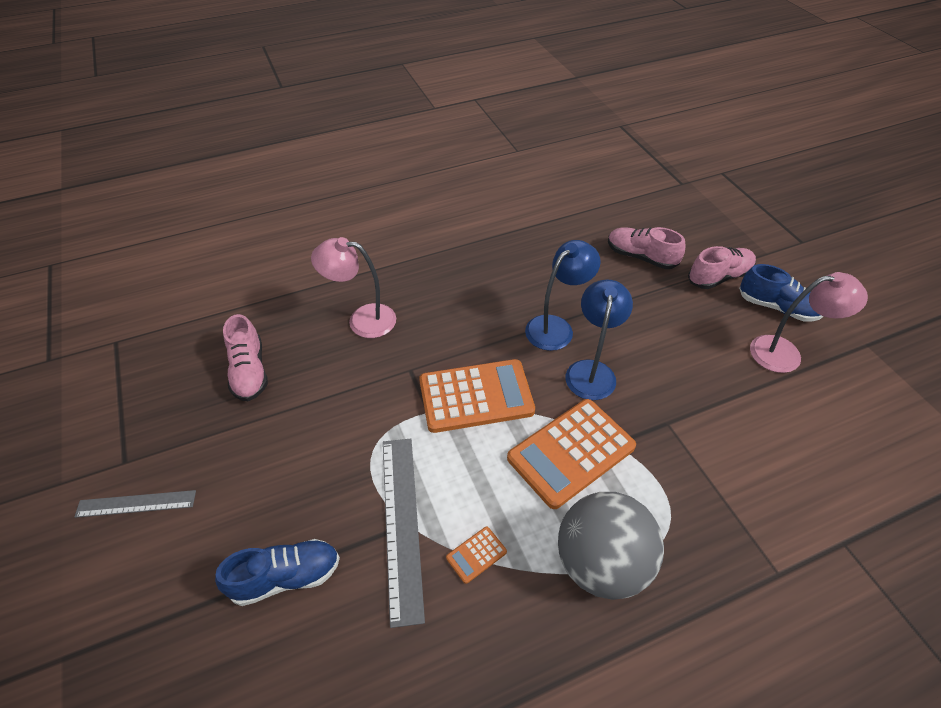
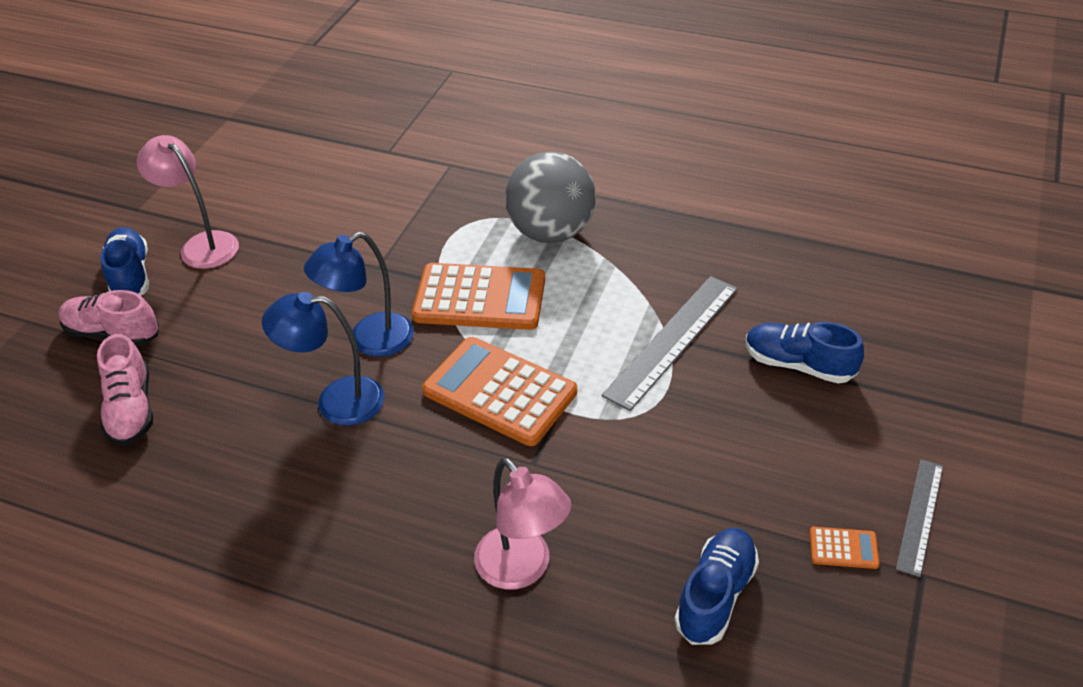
camera: 135 degrees left, 5 degrees down
(136, 503) = (919, 516): grey ruler -> grey ruler turned 75 degrees clockwise
(249, 371) = (715, 595): pink shoe -> blue shoe
(476, 555) = (633, 288): orange calculator -> orange calculator (843, 548)

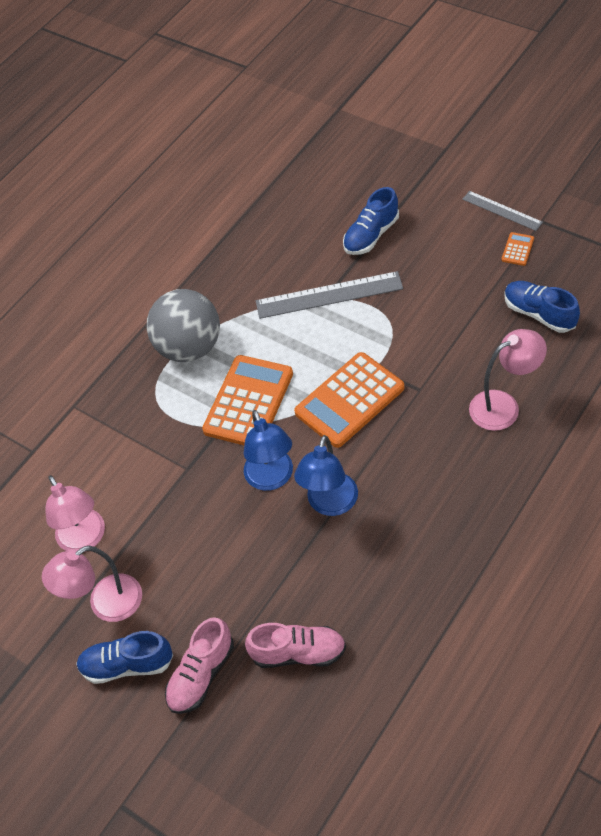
camera: 70 degrees left, 10 degrees up
(281, 212) = (85, 539): none -> pink lamp
(672, 340) = (329, 295): grey ruler -> grey ruler turned 60 degrees counterclockwise

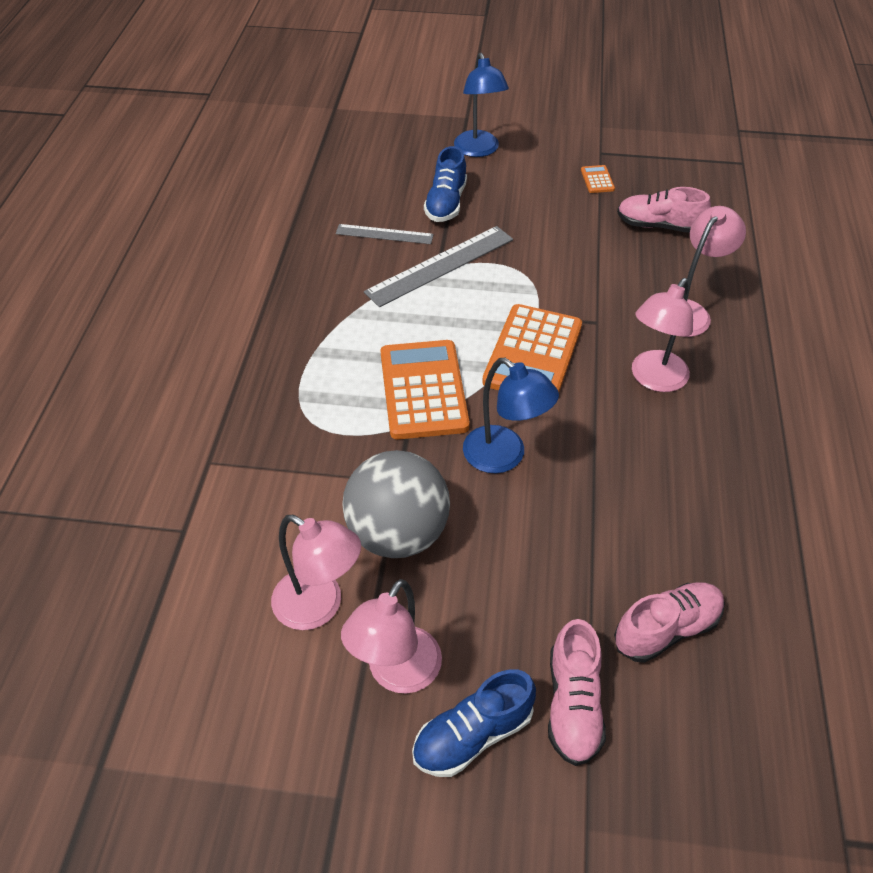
camera: 35 degrees left, 5 degrees down
(189, 347) = (317, 357): grey ball -> grey ball (398, 533)
(330, 504) = (586, 460): blue lamp -> blue lamp (478, 150)
(429, 457) = (654, 379): none -> pink lamp
(502, 211) = (558, 153): grey ruler -> grey ruler (384, 234)
(539, 314) = (659, 226): blue shoe -> pink shoe

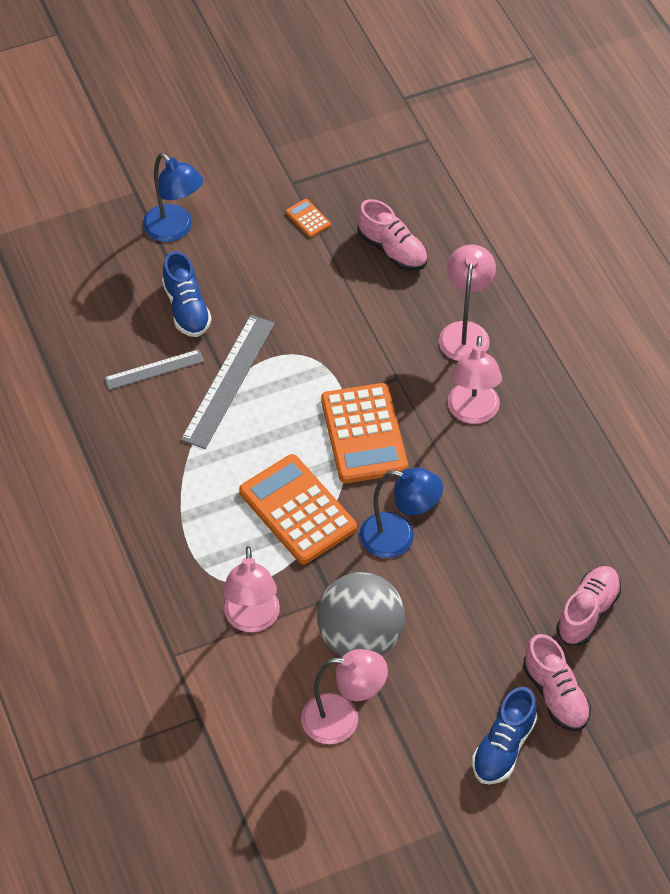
camera: 30 degrees left, 5 degrees up
(397, 673) = (428, 735): pink lamp -> pink lamp (252, 620)
(659, 226) = (392, 249): pink shoe -> pink shoe turned 120 degrees counterclockwise

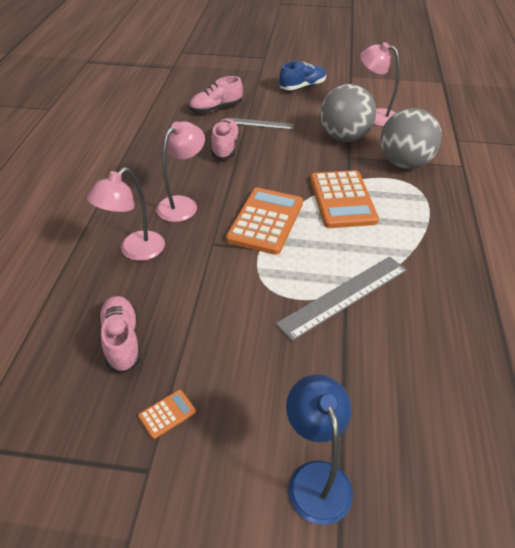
camera: 150 degrees left, 10 degrees down
(154, 370) = (406, 333): grey ruler -> grey ruler (261, 124)
(186, 308) = (348, 376): blue shoe -> none
(252, 620) = (404, 163): pink lamp -> grey ball
(308, 218) = (167, 414): orange calculator -> orange calculator turned 120 degrees counterclockwise
(399, 538) = (288, 166): blue lamp -> none
(555, 694) = (262, 92): pink shoe -> pink shoe (225, 147)

